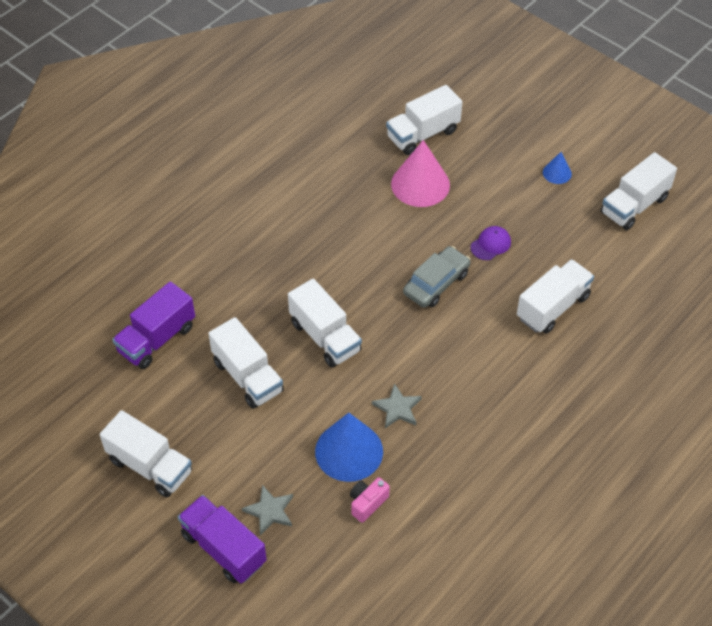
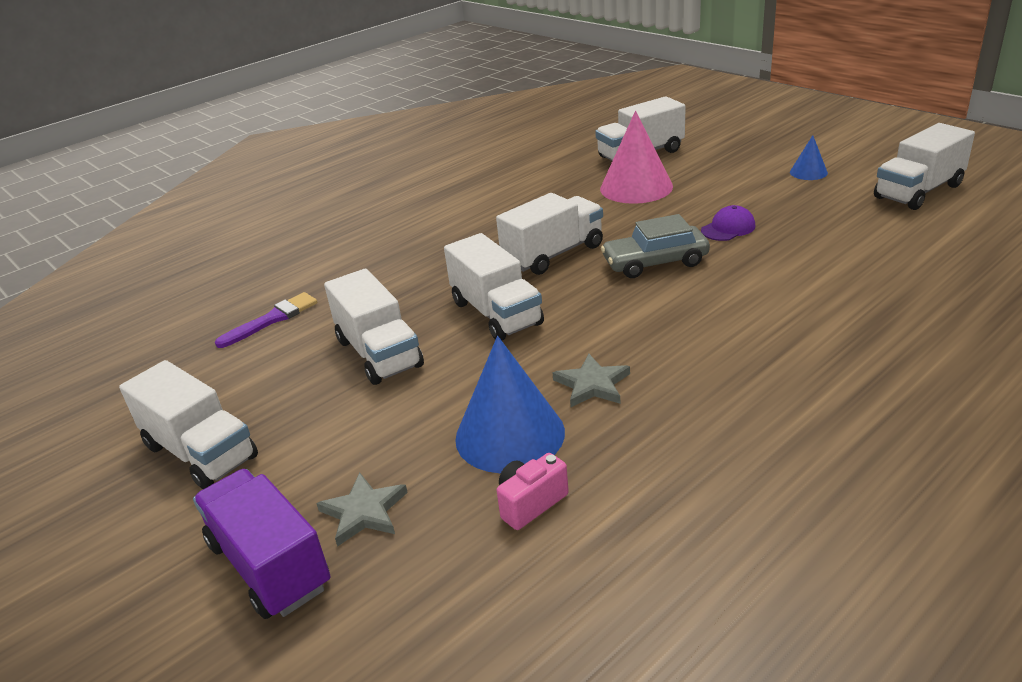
camera: 10 degrees right, 20 degrees down
(157, 339) = (272, 320): purple truck -> purple brush
(436, 283) = (655, 262): grey car -> grey car turned 150 degrees counterclockwise
(553, 307) = (824, 279): white truck -> white truck (553, 254)

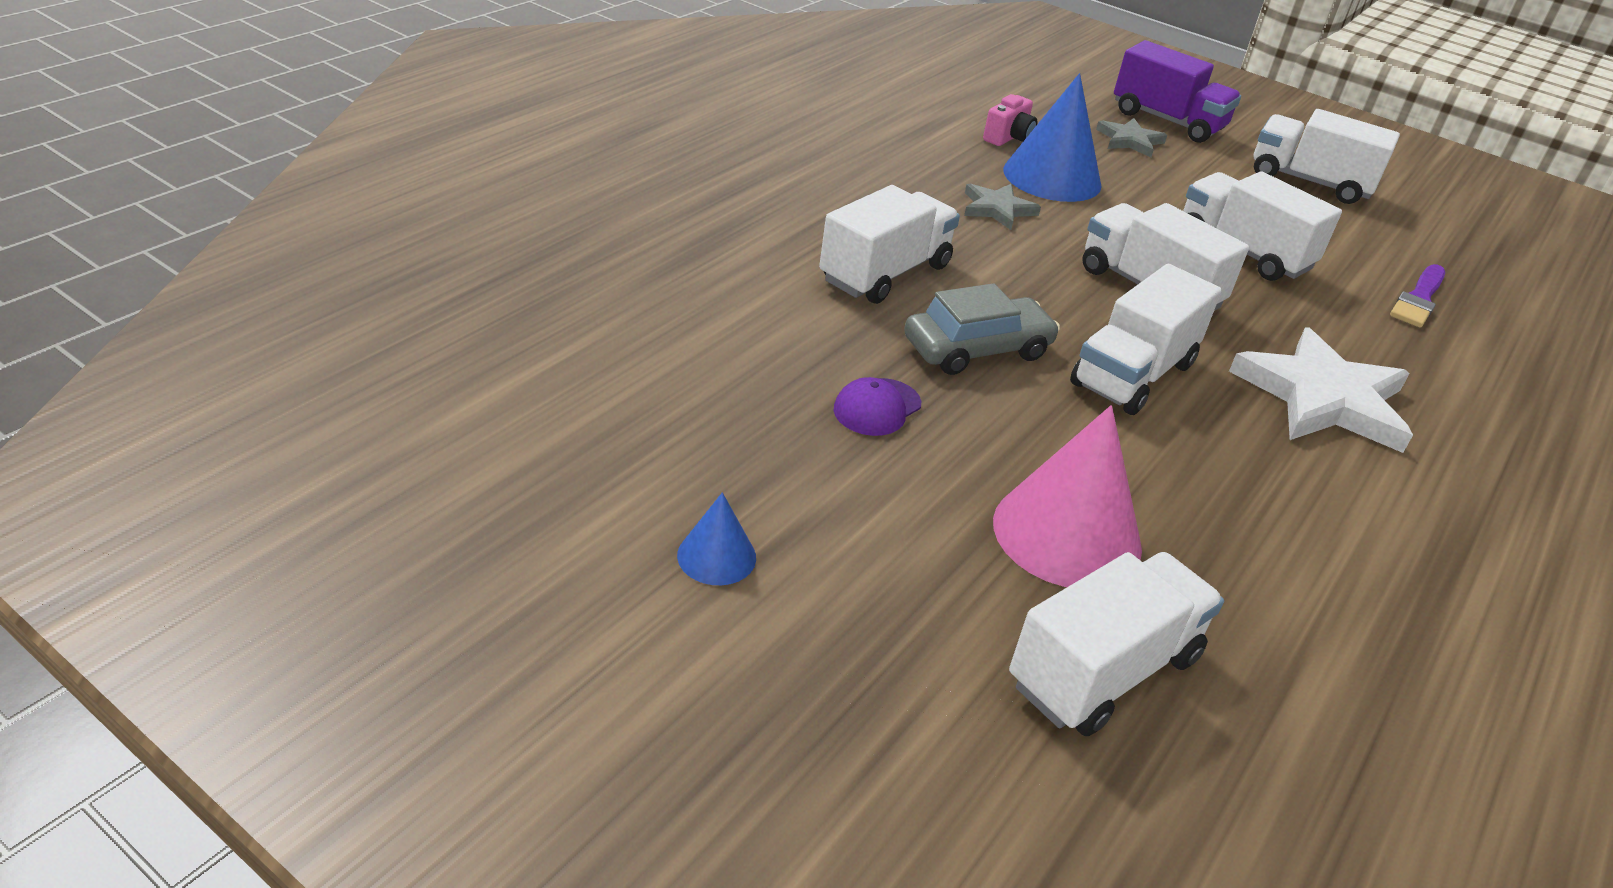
camera: 160 degrees right, 5 degrees up
(435, 249) = (1323, 398): none -> white star
(918, 191) = (526, 474): white truck -> white truck (885, 273)

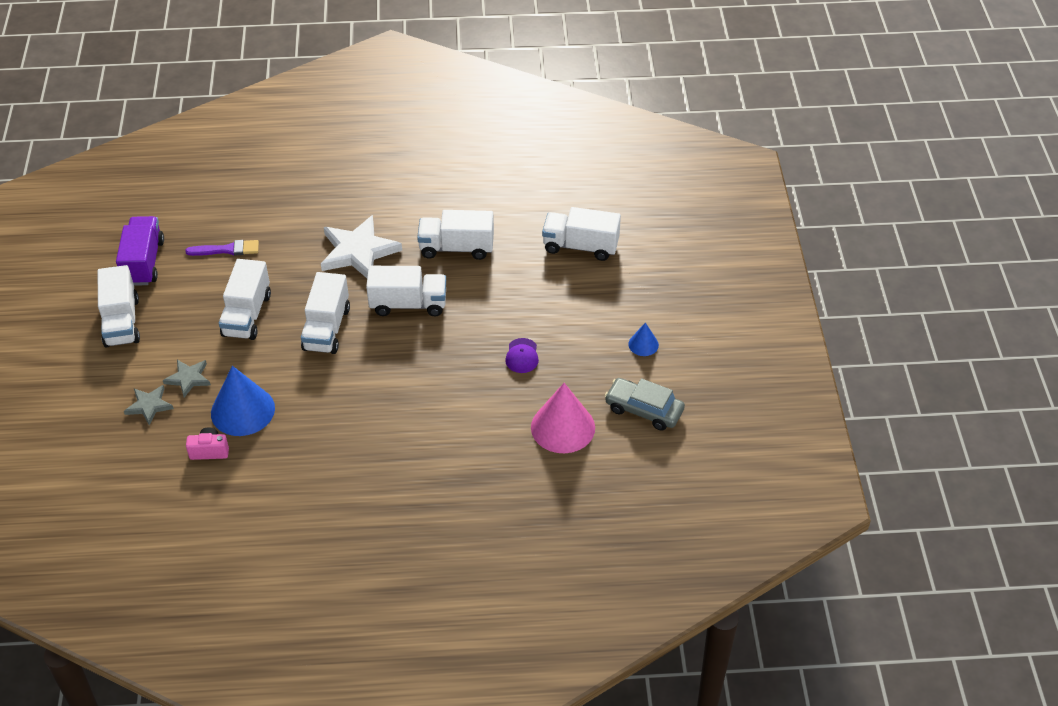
camera: 125 degrees left, 10 degrees up
(877, 407) = (522, 356): purple cap -> purple cap turned 90 degrees clockwise
(885, 273) = (423, 410): white truck -> white truck (456, 248)
(977, 349) = (447, 352): grey car -> grey car (644, 410)
(997, 209) = (308, 410): grey star -> grey star (188, 378)
(1067, 534) = (530, 279): pink cone -> pink cone (563, 427)
(1167, 121) = (95, 404): purple truck -> purple truck (144, 262)

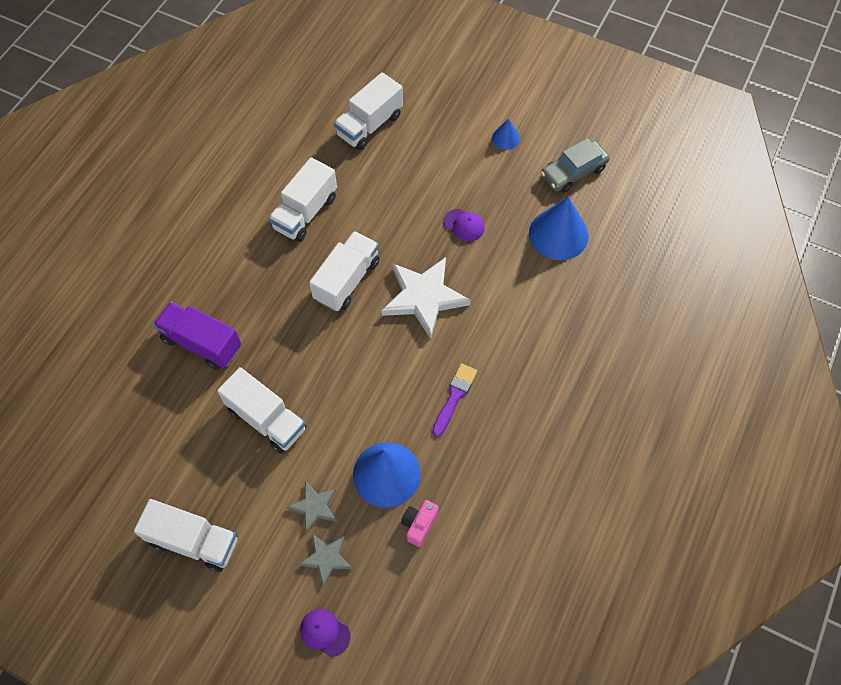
camera: 60 degrees left, 15 degrees up
(88, 432) = (324, 632): none -> purple cap
(144, 262) = (124, 486): purple truck -> purple truck (202, 343)
(226, 250) = (165, 401): purple brush -> purple brush (454, 397)
(326, 328) = (331, 359): white truck -> none
(358, 251) = (252, 290): white star -> white star (424, 297)
(563, 427) = (558, 234): pink cone -> blue cone

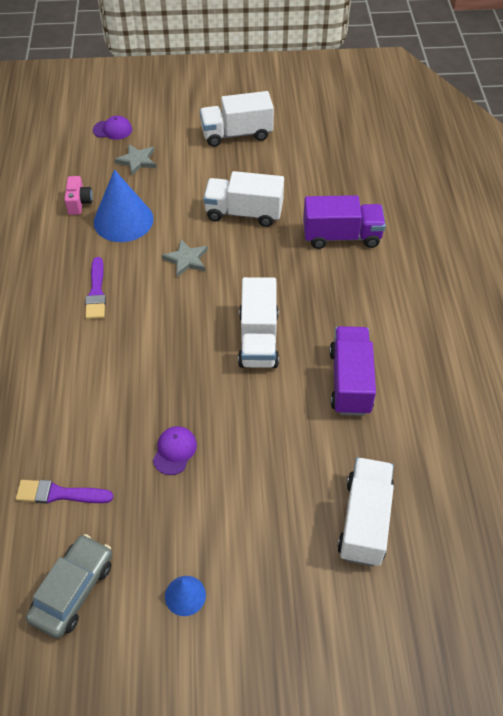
camera: 150 degrees right, 10 degrees down
(305, 213) = (350, 381): white truck -> purple truck
(314, 507) = (166, 181): grey star -> grey star (186, 260)
(424, 297) = (173, 358): white star -> none
(464, 225) = (174, 451): purple cap -> purple cap turned 105 degrees clockwise
(558, 234) = (60, 494): blue cone -> purple brush

